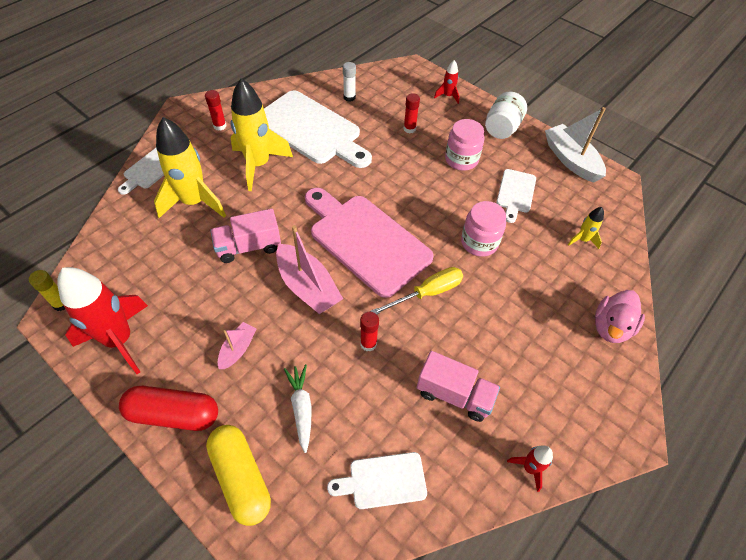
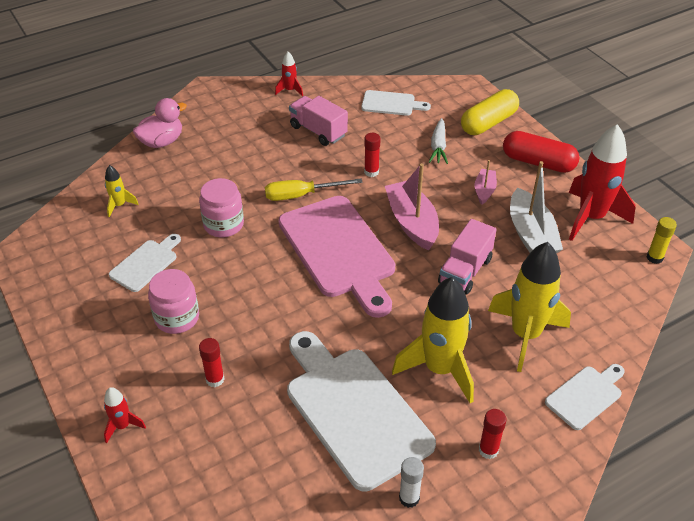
camera: 160 degrees left, 10 degrees down
(238, 349) = (484, 190): pink boat -> pink boat turned 150 degrees clockwise
(241, 478) = (488, 123): yellow capsule -> yellow capsule turned 60 degrees clockwise
(249, 247) = (465, 271): pink truck -> pink truck turned 120 degrees clockwise
(349, 97) = (274, 461): white glue stick -> white glue stick (409, 498)
(502, 128) = (90, 350): white jar -> none
(571, 160) = (46, 287): white boat -> white boat (531, 235)

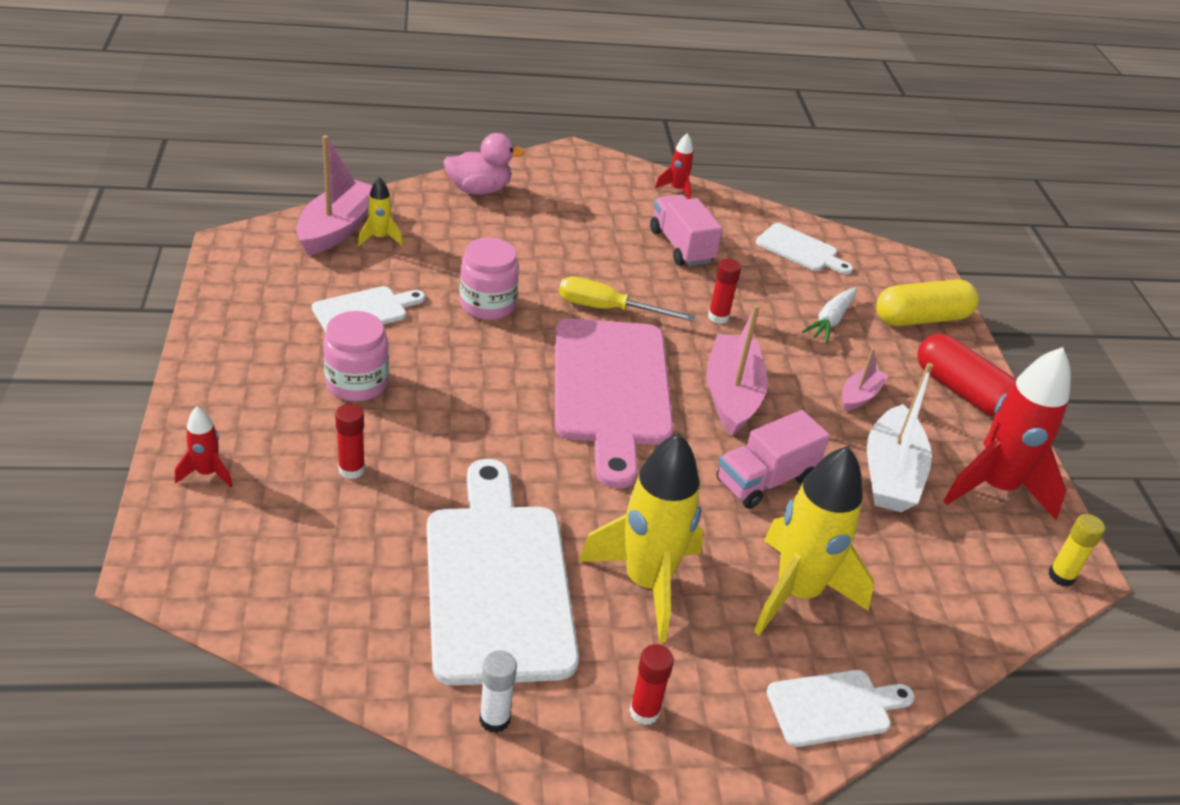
camera: 20 degrees right, 5 degrees down
(85, 210) = (337, 228): none -> pink boat

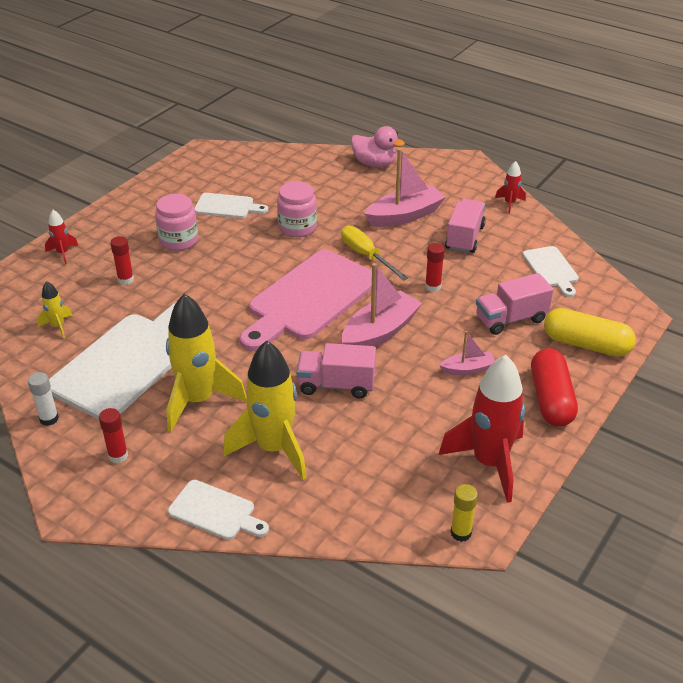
camera: 45 degrees right, 0 degrees up
(337, 228) = (266, 160): pink boat -> pink boat (405, 215)
(380, 238) = (283, 172): yellow rocket -> yellow rocket (58, 326)
(830, 321) = (511, 319): white carrot -> pink truck
(890, 474) = (424, 420): white boat -> none

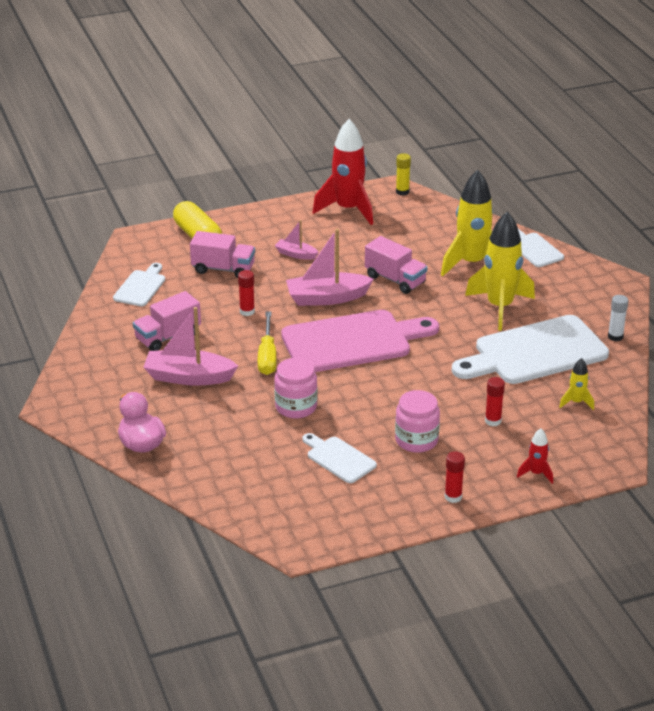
camera: 145 degrees left, 5 degrees down
(118, 455) = (577, 297): red glue stick -> red glue stick (453, 497)
(509, 203) = (84, 349): red rocket -> none
(551, 399) = (267, 221): red capsule -> none

